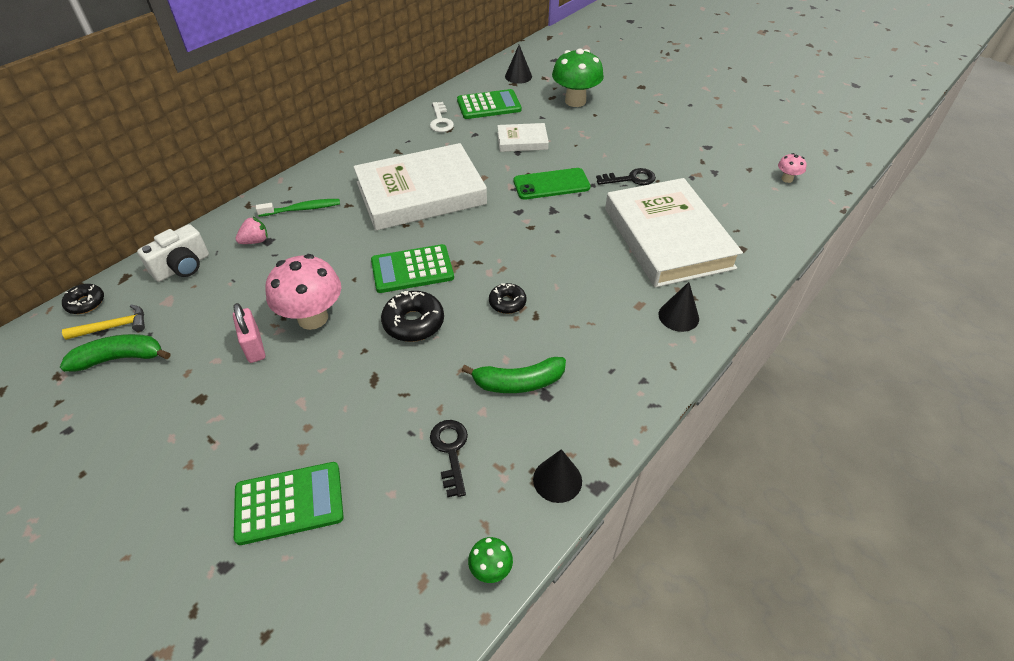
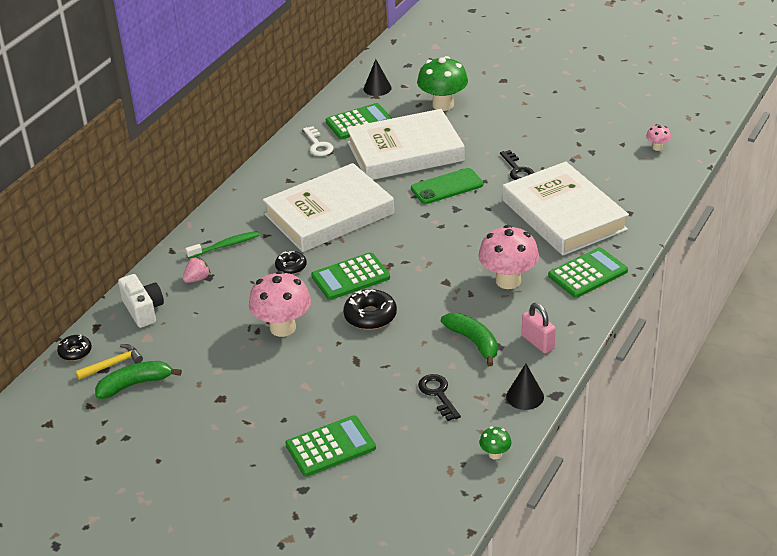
camera: 10 degrees left, 10 degrees down
(182, 267) = (143, 310): white camera -> white camera turned 60 degrees counterclockwise
(254, 347) = (244, 356): pink padlock -> pink padlock (538, 342)
(507, 302) = (443, 288): black donut -> black donut (291, 267)
(518, 382) = (473, 342): green banana -> green banana turned 105 degrees counterclockwise
(522, 141) = (405, 151): white book -> white book, size x2.15
(583, 308) = (508, 281): none -> pink mushroom
(631, 179) = (518, 170): black key -> black key turned 90 degrees clockwise
(678, 316) = (587, 273): black cone -> green calculator

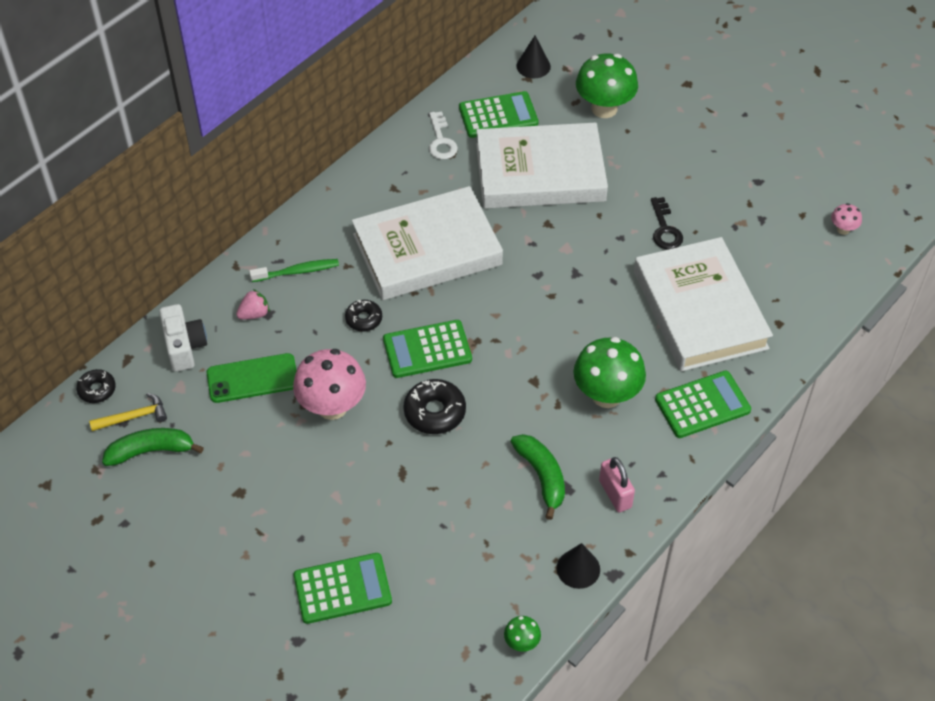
camera: 10 degrees right, 15 degrees up
(438, 394) = (481, 542): black key -> none
(447, 187) = (574, 237): green phone -> green phone (252, 378)
(508, 281) = (606, 395): pink mushroom -> green mushroom

